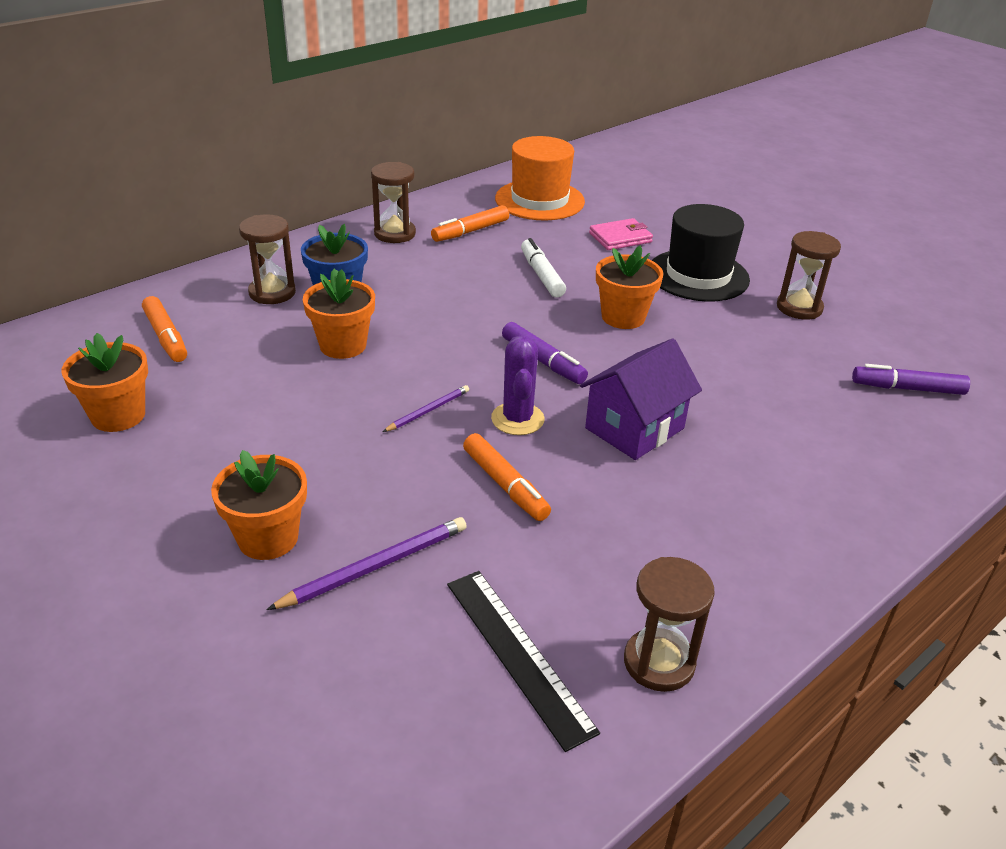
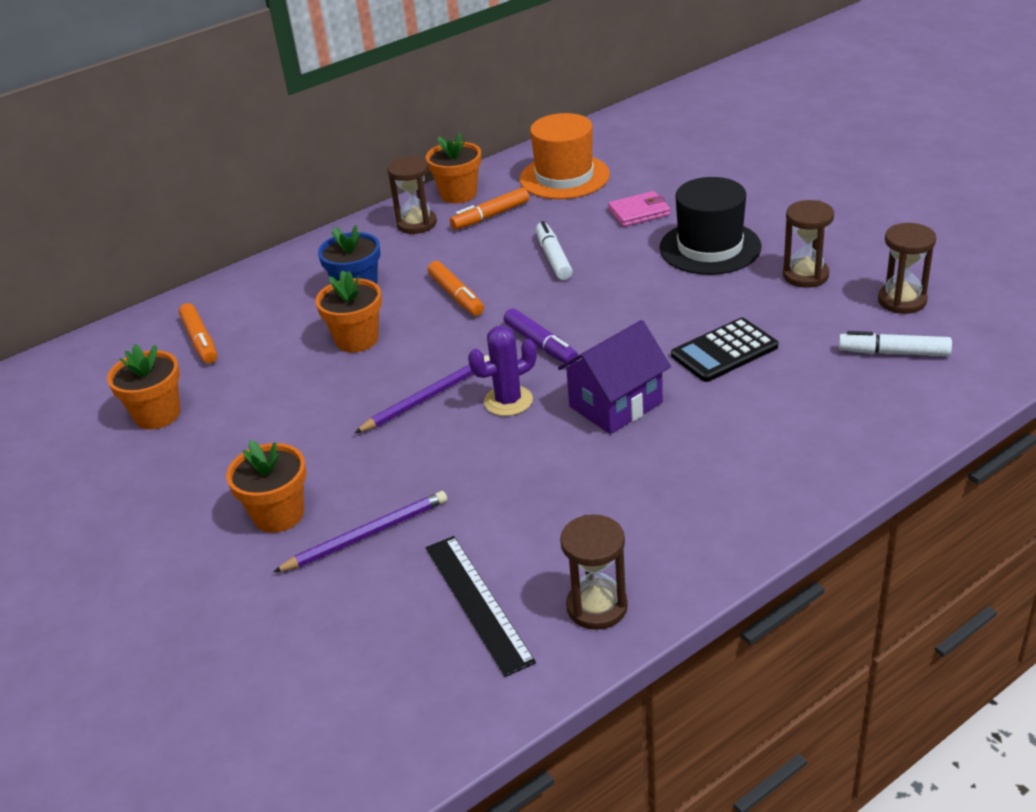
camera: 10 degrees right, 0 degrees up
(272, 293) = (297, 292): brown hourglass -> brown hourglass (902, 301)
(428, 411) = (427, 397): purple pencil -> purple pencil, size x1.65
(505, 485) = (488, 461): orange marker -> orange marker (456, 296)
(517, 419) = (508, 401): purple cactus -> purple cactus turned 60 degrees clockwise
(623, 317) = (626, 296): orange flower pot -> orange flower pot (458, 194)
(736, 378) = (724, 351): none -> black calculator
(907, 388) = (893, 352): purple marker -> white marker

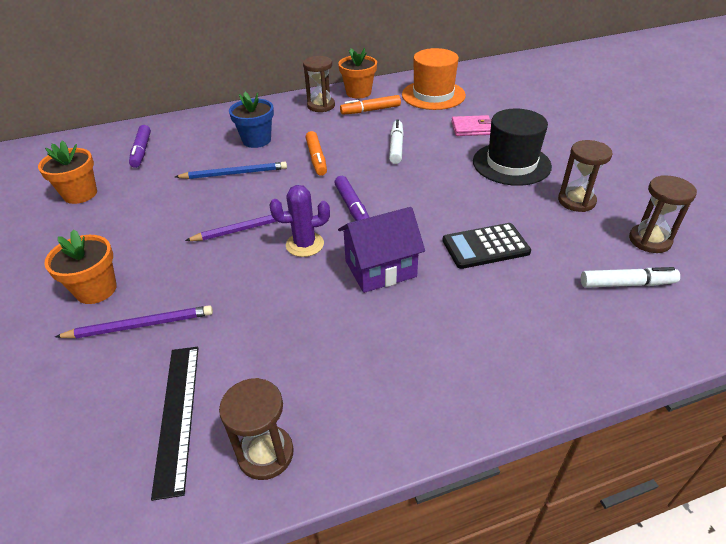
camera: 15 degrees right, 5 degrees up
(200, 340) = (141, 151): orange marker -> purple marker
(357, 339) = (234, 173): orange flower pot -> blue pencil
(893, 352) = (626, 284): white marker -> white marker turned 150 degrees clockwise

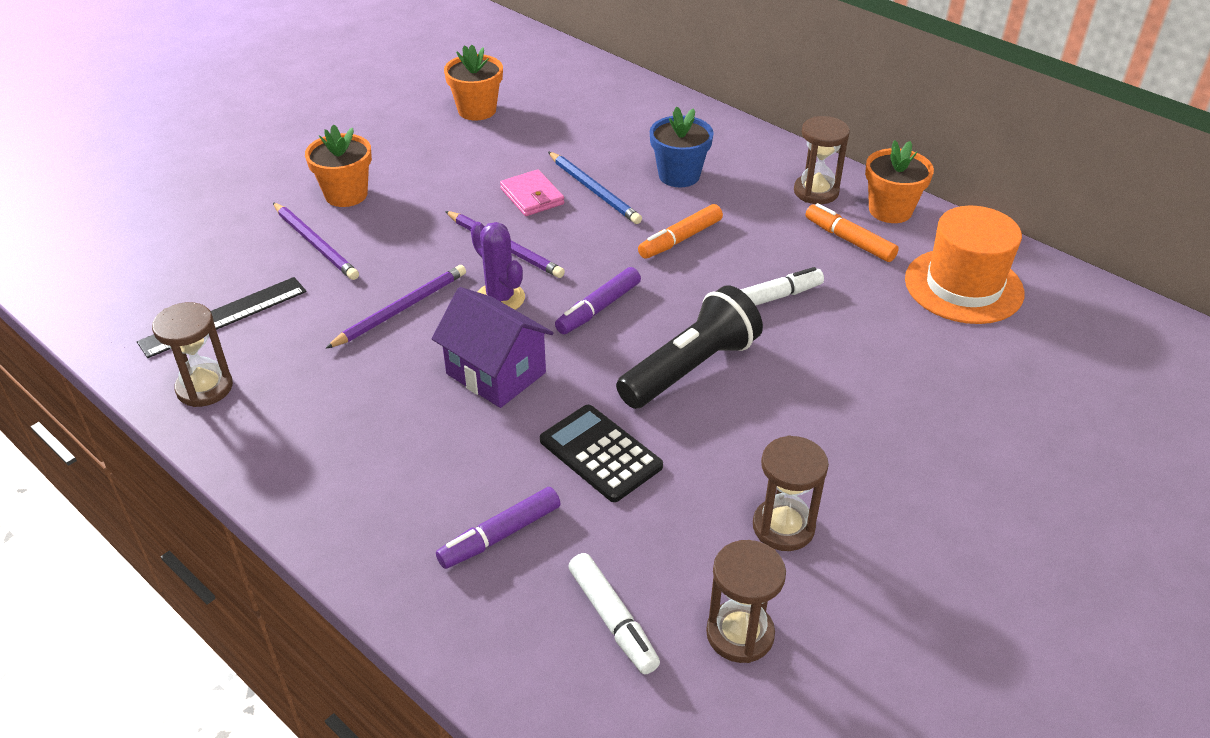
camera: 60 degrees right, 0 degrees up
(141, 151) = (583, 107): purple marker -> purple marker (500, 535)
(272, 297) = (401, 309): none -> purple pencil
(433, 191) = (690, 368): none -> black flashlight
(472, 128) = (897, 358): pink wallet -> pink wallet (532, 196)
(511, 164) = (830, 429): black hat -> none

